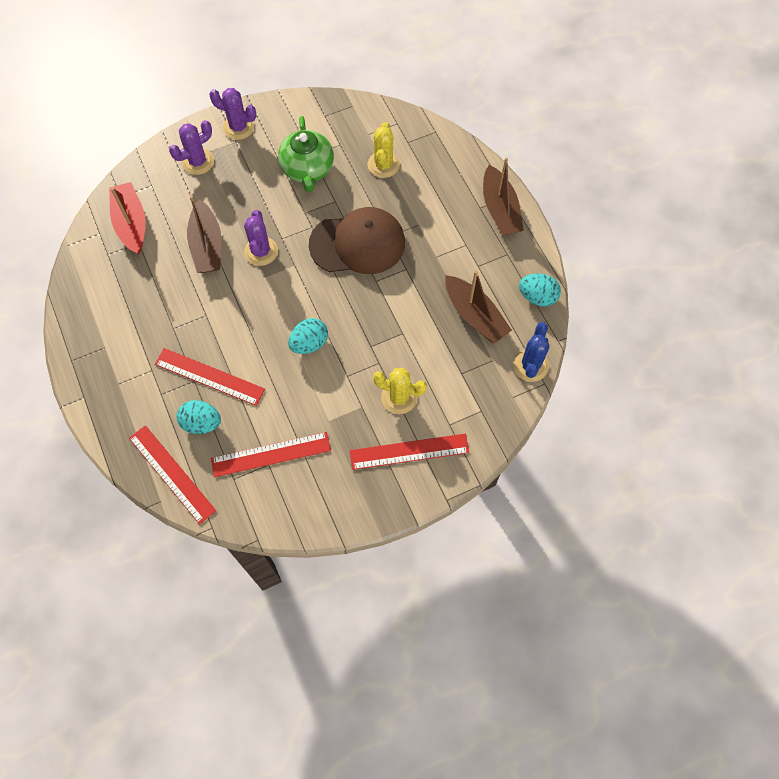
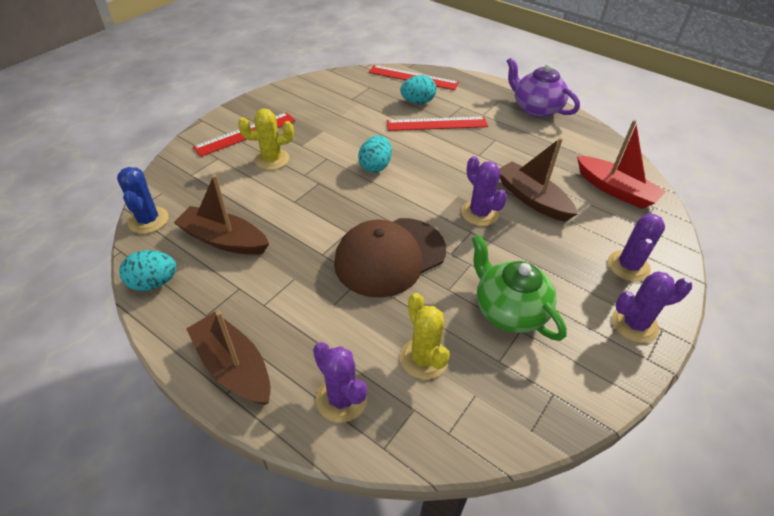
camera: 150 degrees right, 20 degrees down
(91, 353) = (535, 109): none -> purple teapot
(271, 454) = (353, 103): red ruler -> none
(445, 164) = (341, 399): none -> purple cactus

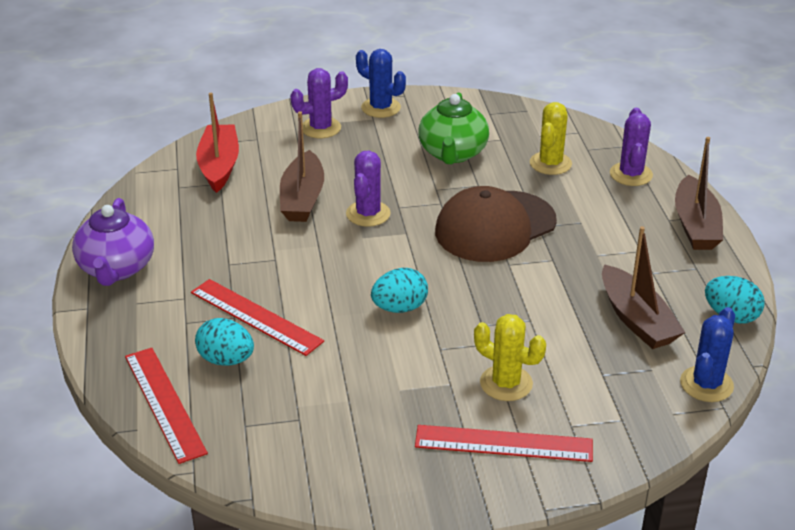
camera: 135 degrees left, 10 degrees down
(390, 256) = (495, 226): brown cap -> brown cap turned 135 degrees clockwise
(634, 324) = (381, 108): purple cactus -> blue cactus

